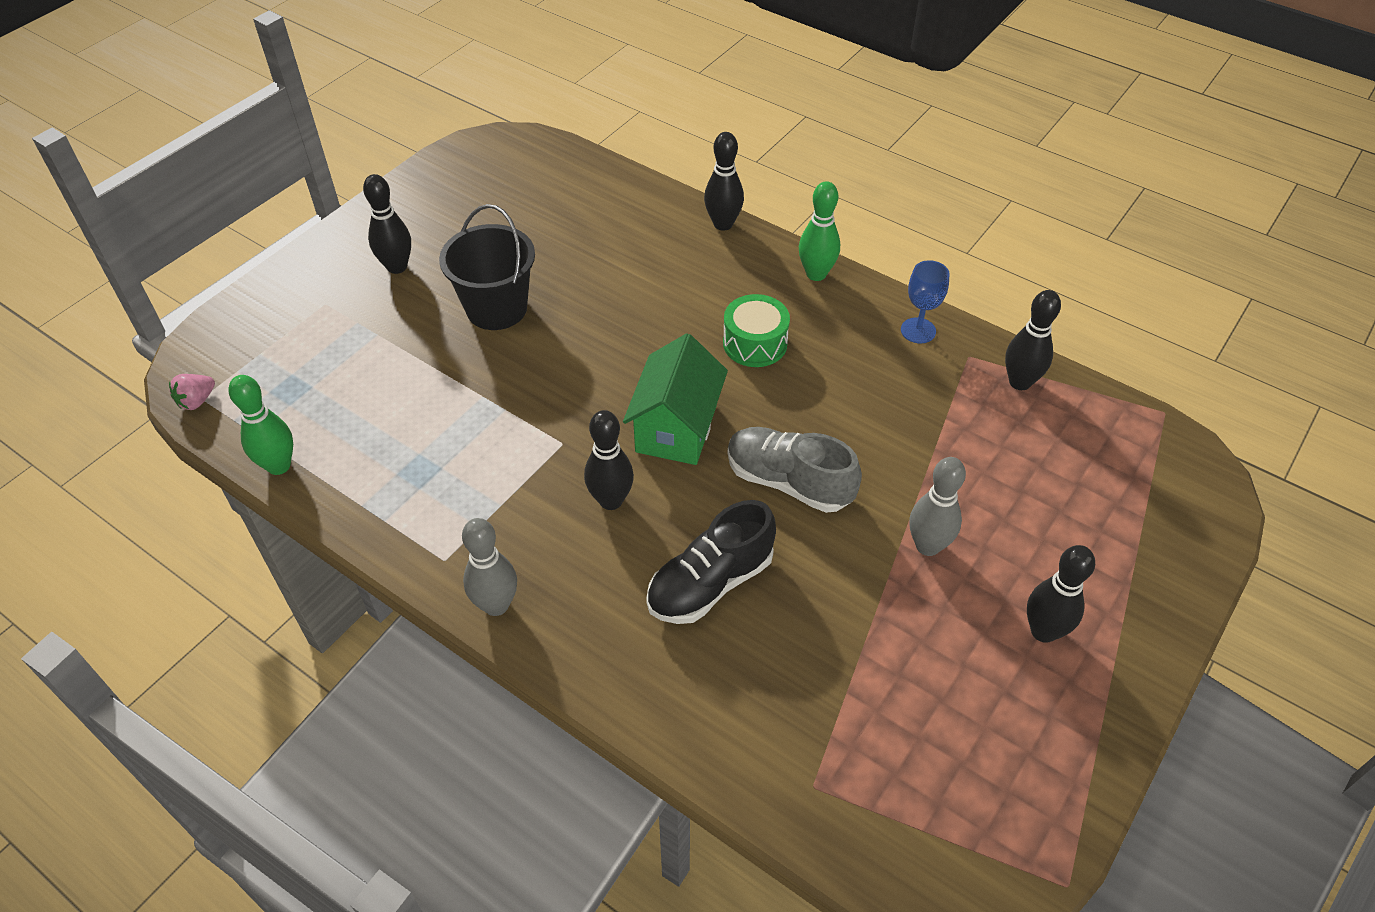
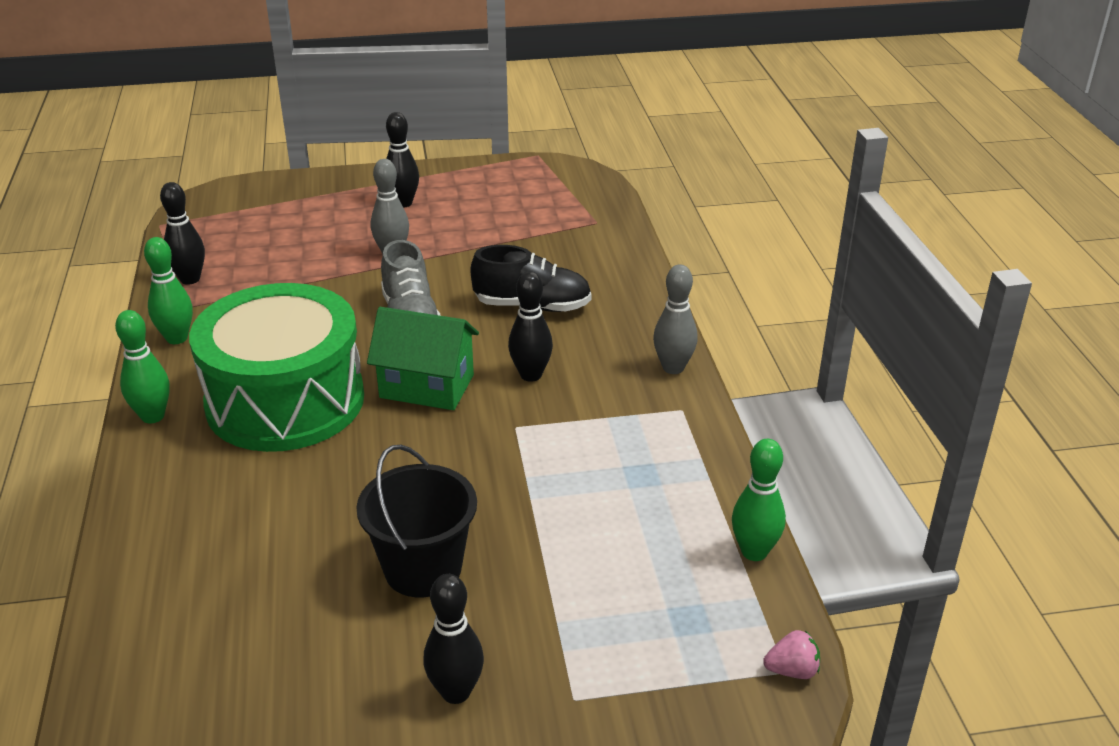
camera: 135 degrees left, 15 degrees down
(676, 428) = (427, 386): green house -> green house turned 45 degrees clockwise
(723, 224) = (127, 507): black bowling pin -> none
(755, 343) = (285, 401): green drum -> green drum, size x2.32
(918, 330) = (177, 338): blue goblet -> green bowling pin

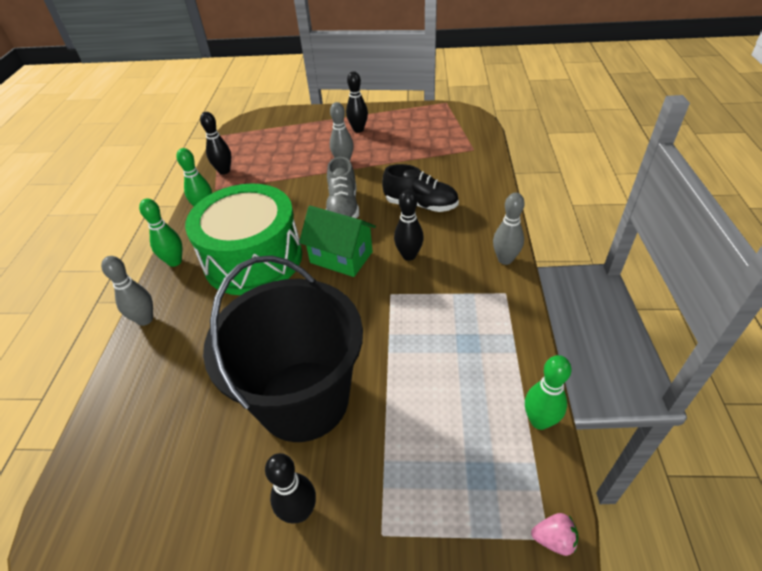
camera: 15 degrees right, 10 degrees up
(134, 499) = (145, 319): none -> grey bowling pin
(423, 569) = (303, 400): black bucket -> black bucket, size x1.72

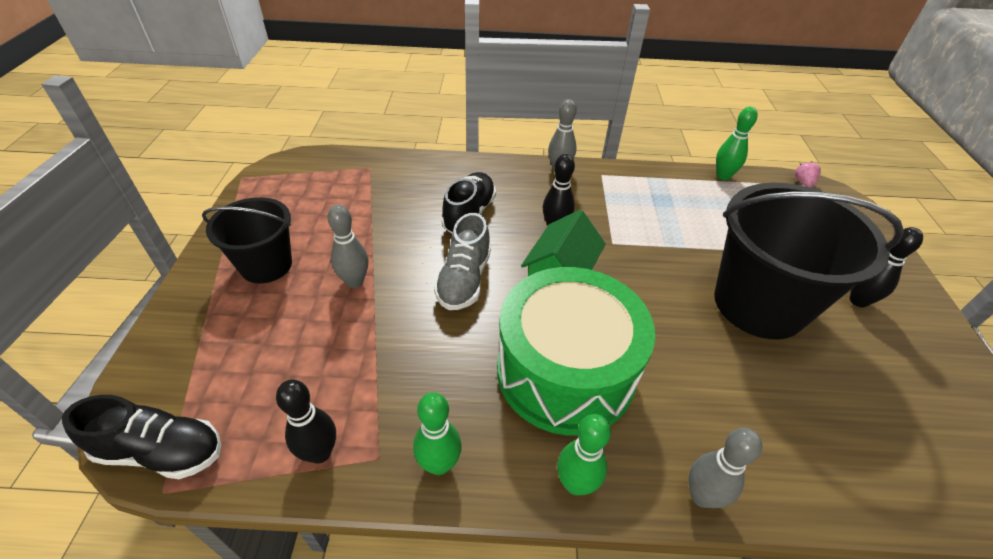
camera: 95 degrees left, 0 degrees up
(238, 130) = (161, 451): none -> black shoe
(343, 208) = (464, 280): grey shoe -> grey shoe turned 105 degrees clockwise
(358, 129) = (266, 265): black bowling pin -> black bucket

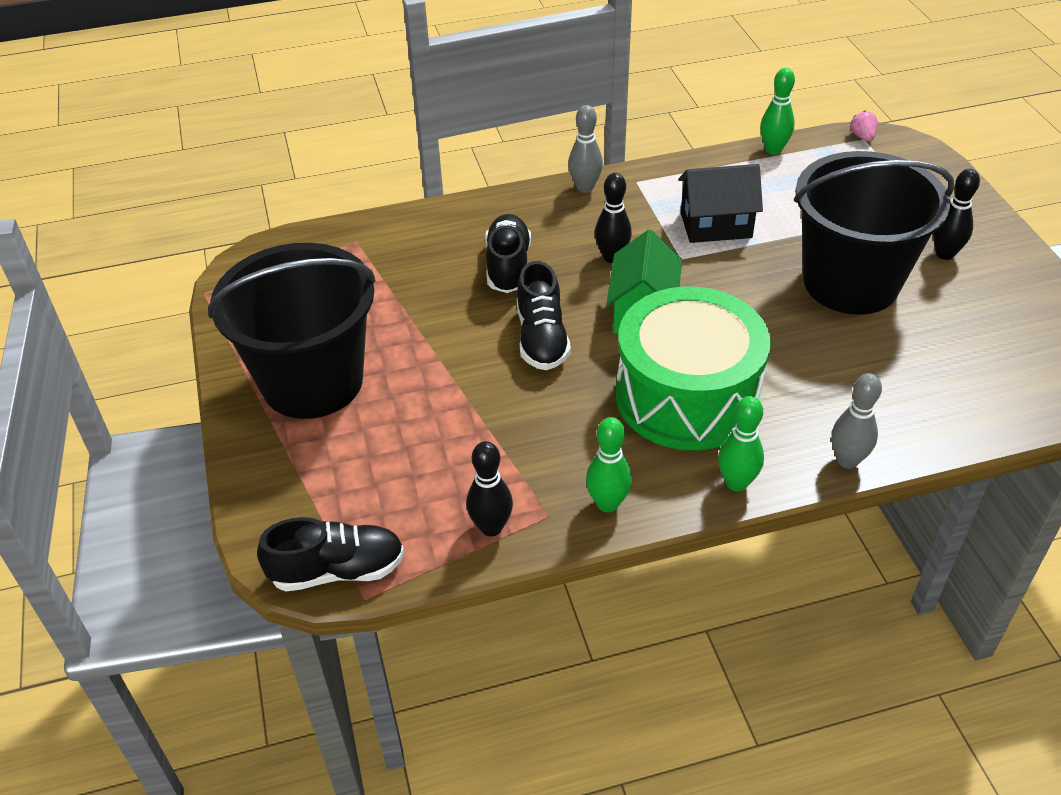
camera: 15 degrees left, 0 degrees up
(266, 265) = (312, 381): black bucket -> black bucket, size x1.72
(355, 281) = (423, 371): grey bowling pin -> none
(464, 280) = (542, 338): grey shoe -> black shoe
(653, 223) = (716, 225): none -> black house

